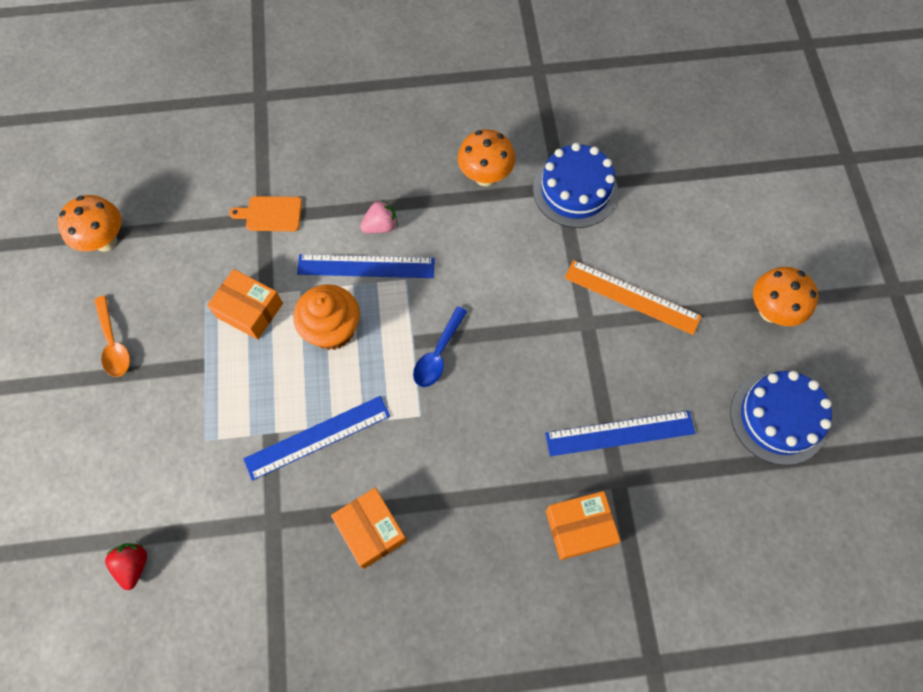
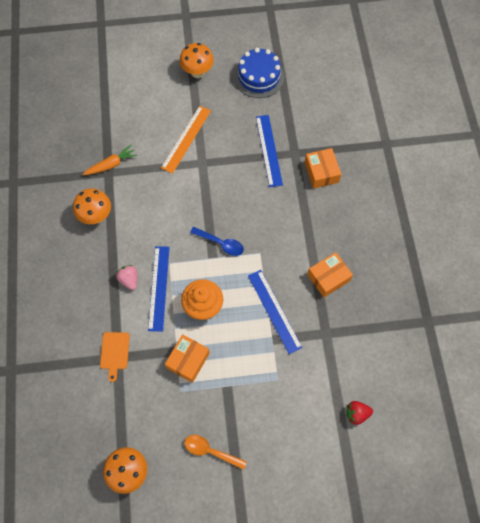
camera: 90 degrees left, 0 degrees up
(113, 343) = (210, 451): orange spoon -> orange spoon turned 135 degrees counterclockwise
(575, 190) = (111, 164): blue cake -> orange carrot

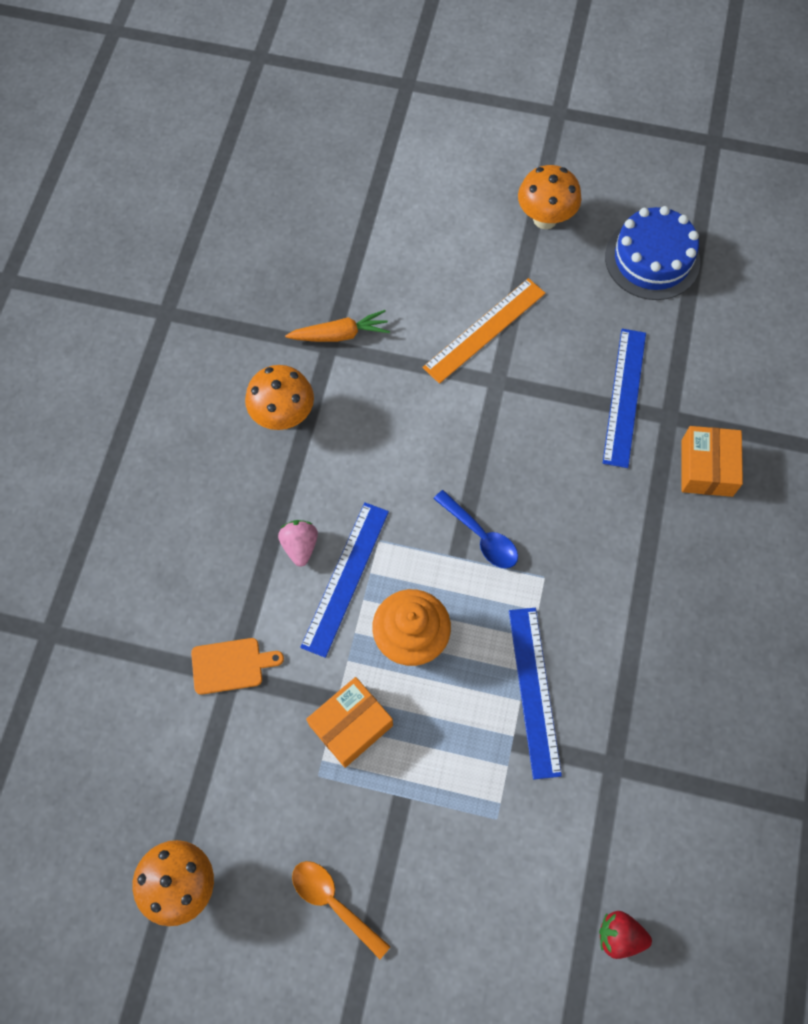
camera: 20 degrees right, 0 degrees up
(114, 352) = (231, 665): orange cutting board -> orange cutting board turned 120 degrees counterclockwise
(328, 278) = (653, 665): orange box -> none

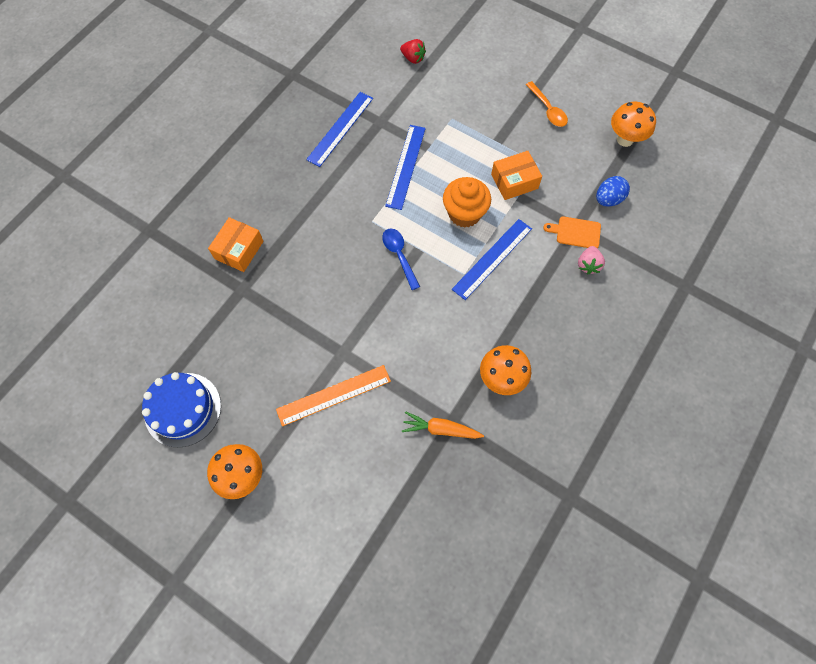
camera: 160 degrees left, 0 degrees up
(190, 745) = (608, 199): none -> blue egg
(300, 546) = (515, 286): pink strawberry -> pink strawberry (588, 265)
(624, 397) = (263, 312): blue ruler -> blue ruler (340, 128)

